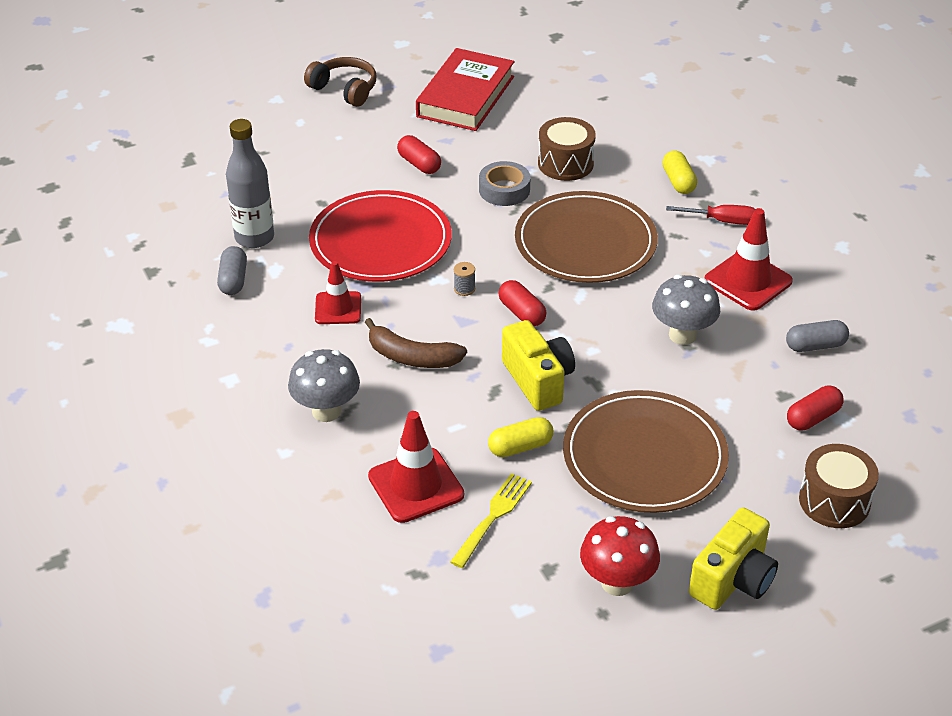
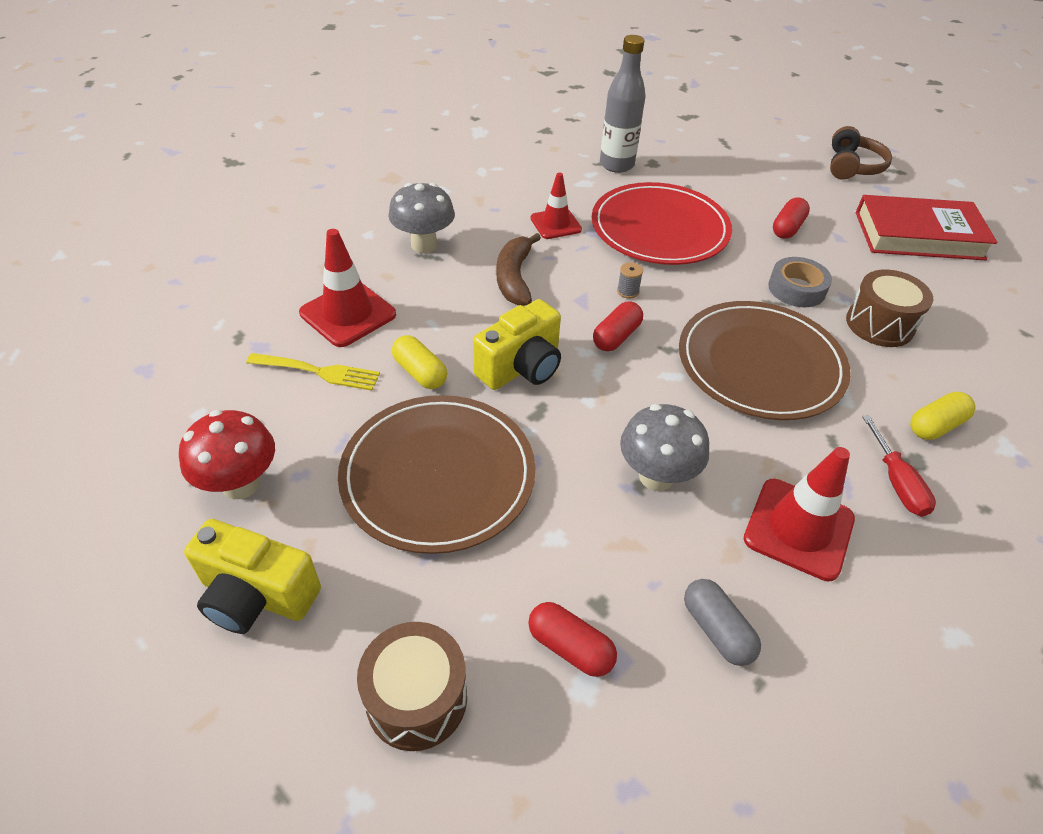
camera: 70 degrees right, 5 degrees up
(233, 280) = (558, 166): grey capsule -> none

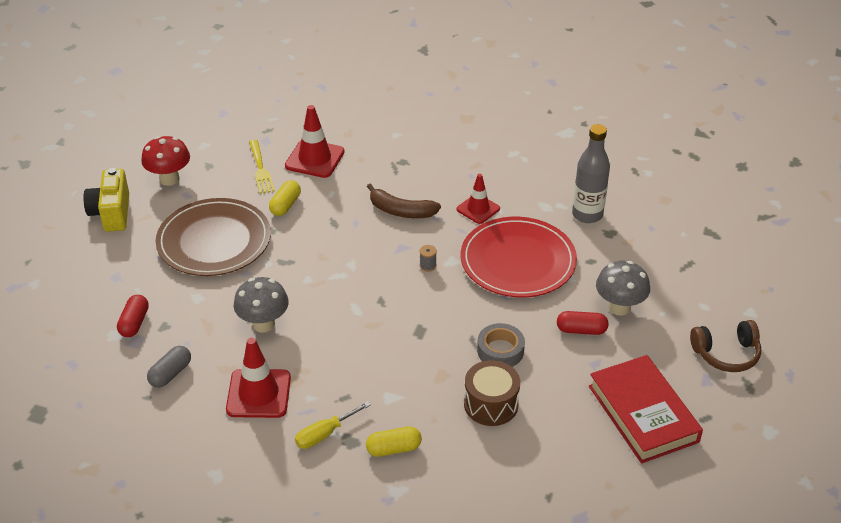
camera: 65 degrees right, 5 degrees down
(417, 698) = (85, 282): brown drum -> none
(424, 245) = (404, 161): grey mushroom -> grey mushroom (619, 307)
(514, 278) = (401, 211): brown banana -> brown banana turned 135 degrees counterclockwise
(521, 367) = (317, 242): yellow camera -> none
(616, 337) = (375, 274): red capsule -> none
(760, 364) = (397, 348): brown plate -> none
(896, 482) = (325, 434): red screwdriver -> yellow screwdriver
(935, 426) = (394, 449): yellow capsule -> yellow capsule turned 45 degrees counterclockwise

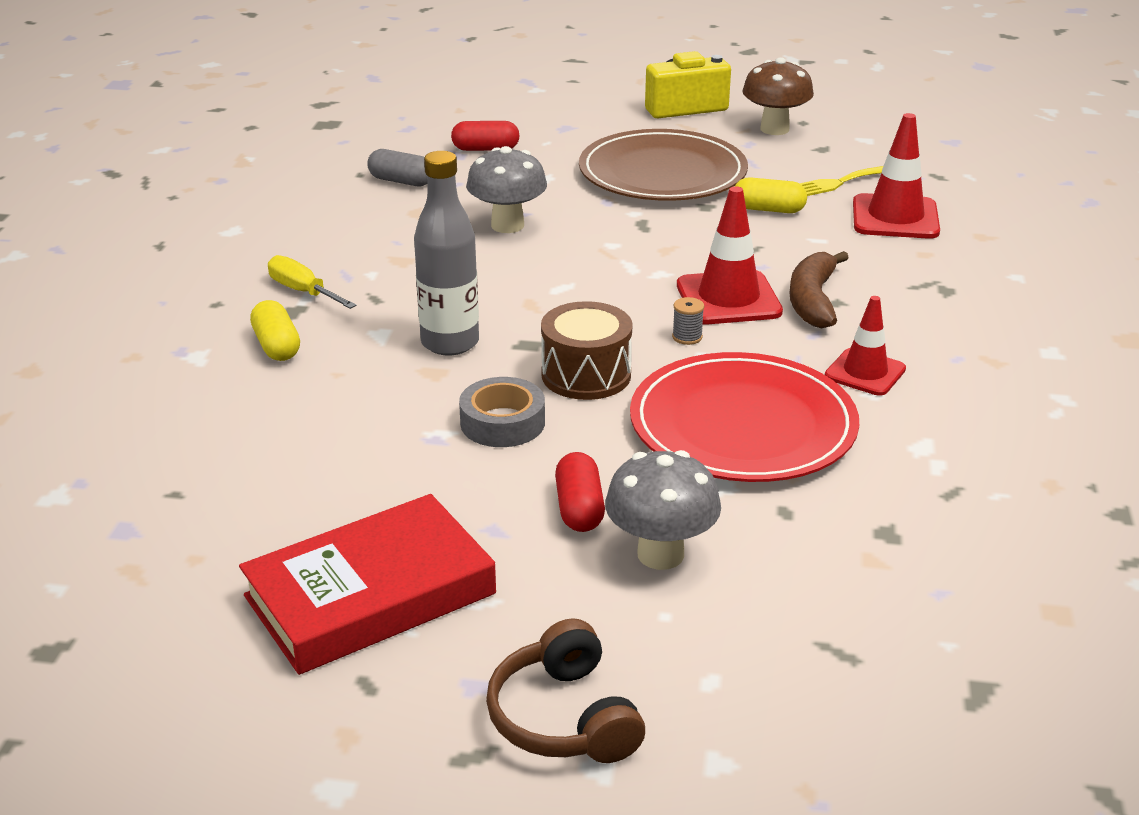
camera: 80 degrees right, 10 degrees down
(169, 179) = (774, 129): red mushroom -> brown mushroom
(258, 394) = (374, 238): red traffic cone -> red traffic cone (728, 299)
(491, 404) = (375, 422): brown drum -> brown drum (586, 375)
(587, 215) = (928, 500): grey bottle -> grey bottle (450, 343)

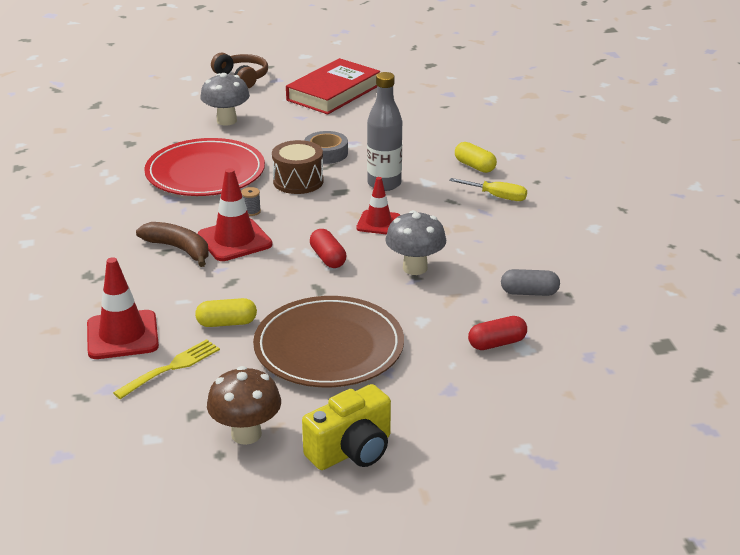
camera: 160 degrees right, 0 degrees up
(579, 508) = (269, 129): red capsule -> red capsule (328, 258)
(813, 301) = (179, 249): brown banana -> brown banana turned 45 degrees counterclockwise
(865, 372) = (142, 209): red traffic cone -> red traffic cone (378, 223)

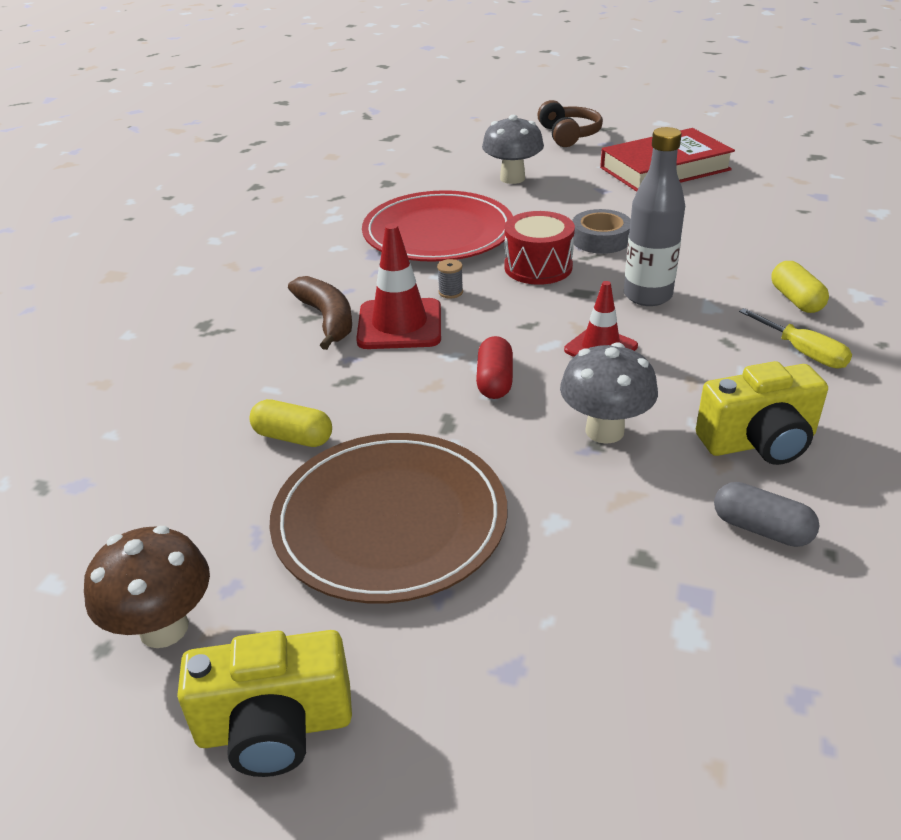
camera: 30 degrees right, 5 degrees up
(122, 335) = (164, 415): red traffic cone -> none
(170, 368) = (171, 482): yellow fork -> none
(298, 181) = (538, 267): brown drum -> red drum
(497, 343) = (647, 607): red capsule -> none
(502, 251) = (759, 442): none -> yellow camera

